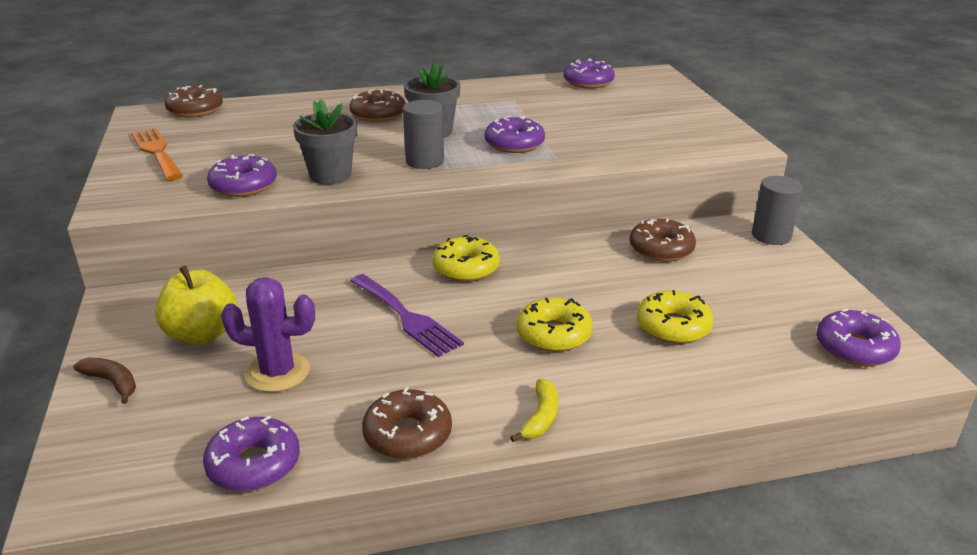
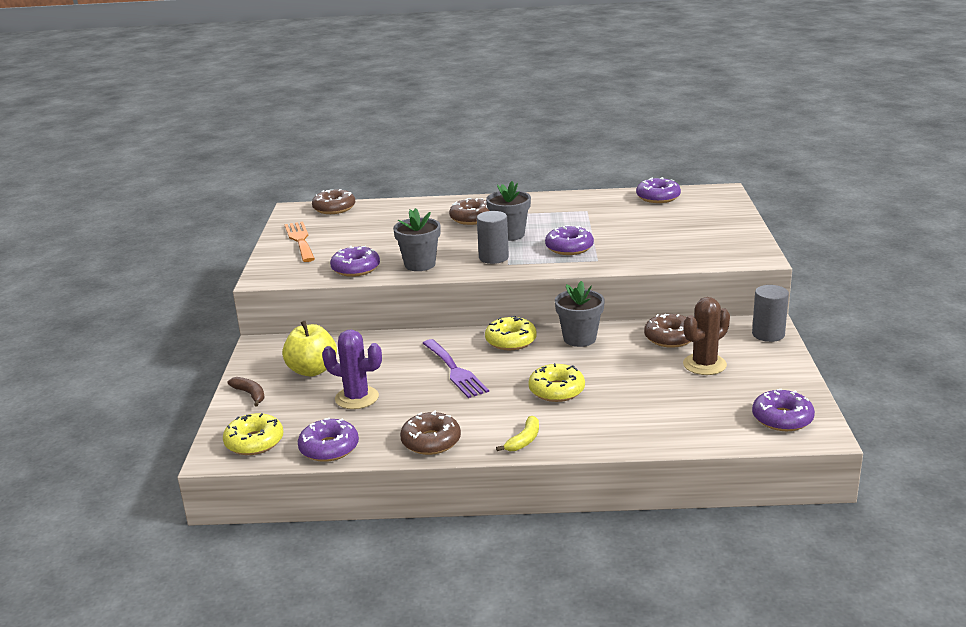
camera: 15 degrees right, 5 degrees down
(552, 258) = (579, 339): none -> grey flower pot
(673, 327) = (649, 393): yellow donut -> yellow donut (254, 442)
(720, 281) = (704, 364): none -> brown cactus

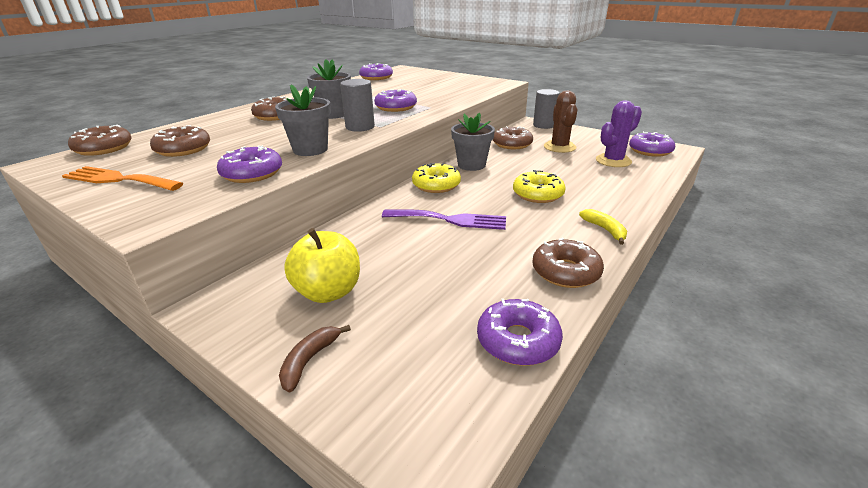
camera: 55 degrees left, 5 degrees up
(250, 394) = (309, 360): brown banana -> brown banana turned 60 degrees counterclockwise
(254, 442) = (437, 403): yellow donut -> none
(357, 398) = (429, 284): purple cactus -> purple cactus (613, 161)
(364, 229) = (183, 149): none -> brown donut

